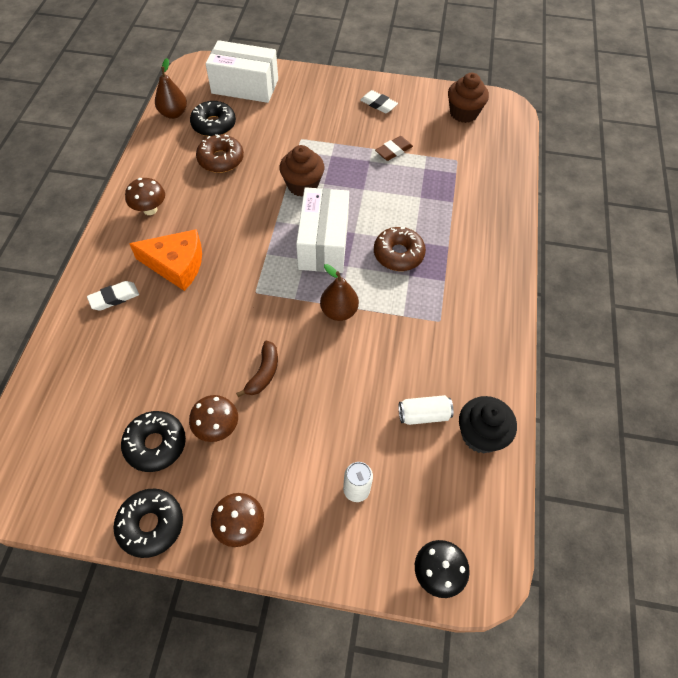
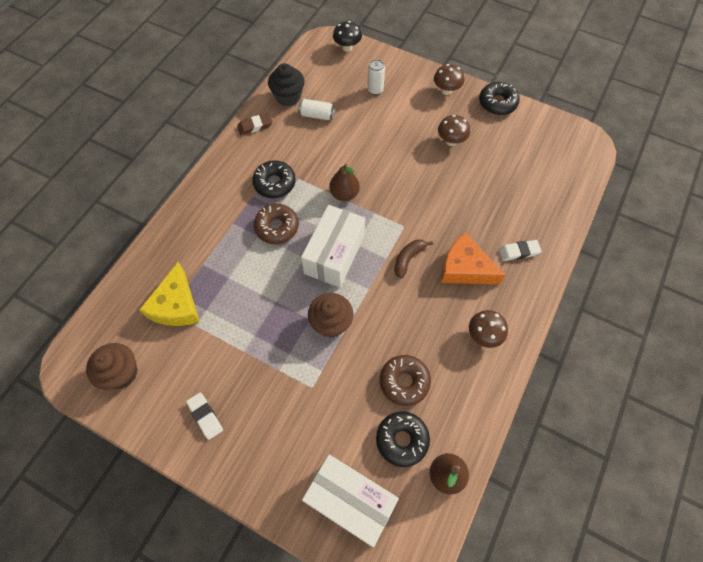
camera: 160 degrees left, 5 degrees up
(156, 444) = (492, 142): black donut -> black donut (274, 183)
(263, 373) = (413, 165): brown banana -> brown banana (408, 259)
(393, 151) = (224, 341): brown eraser -> brown eraser (255, 126)
(453, 165) = (176, 305): none -> yellow cheese

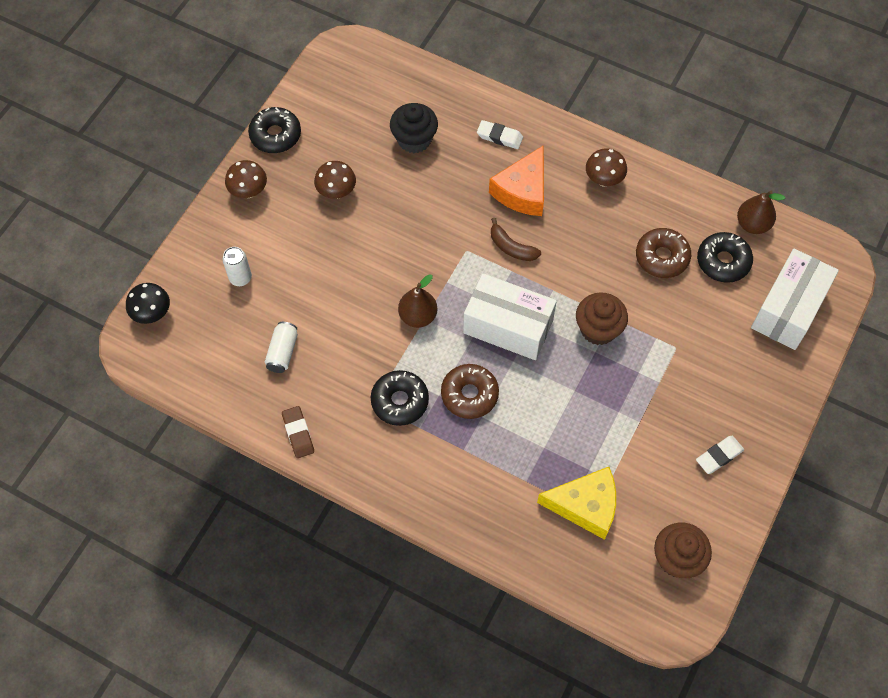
camera: 90 degrees left, 0 degrees up
(288, 97) = (245, 391): black cupcake -> black cupcake (414, 139)
(518, 252) = (499, 137): white eraser -> white eraser turned 60 degrees counterclockwise

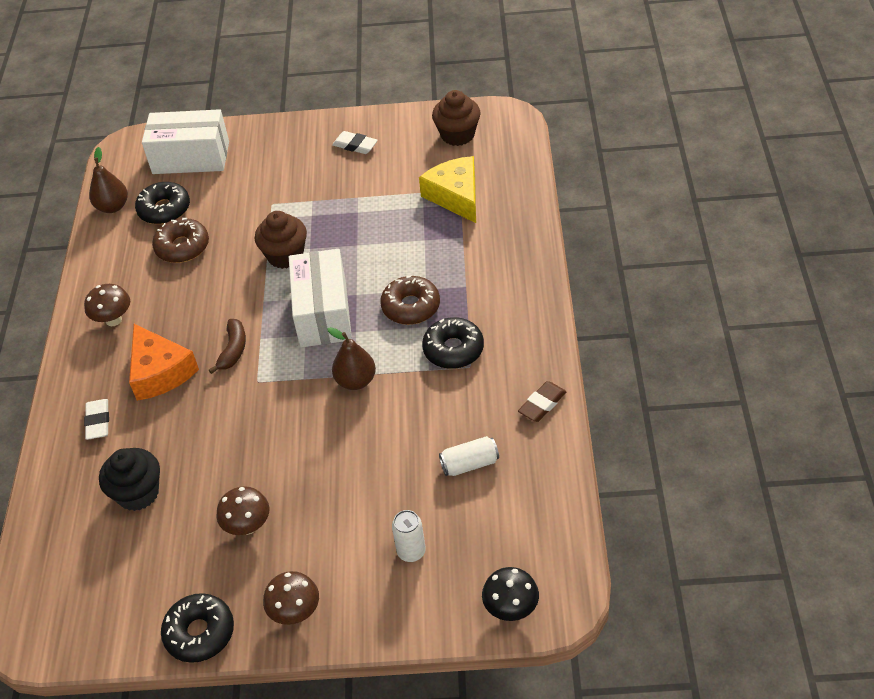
camera: 115 degrees left, 15 degrees down
(522, 191) = (160, 372): orange cheese -> orange cheese turned 60 degrees clockwise

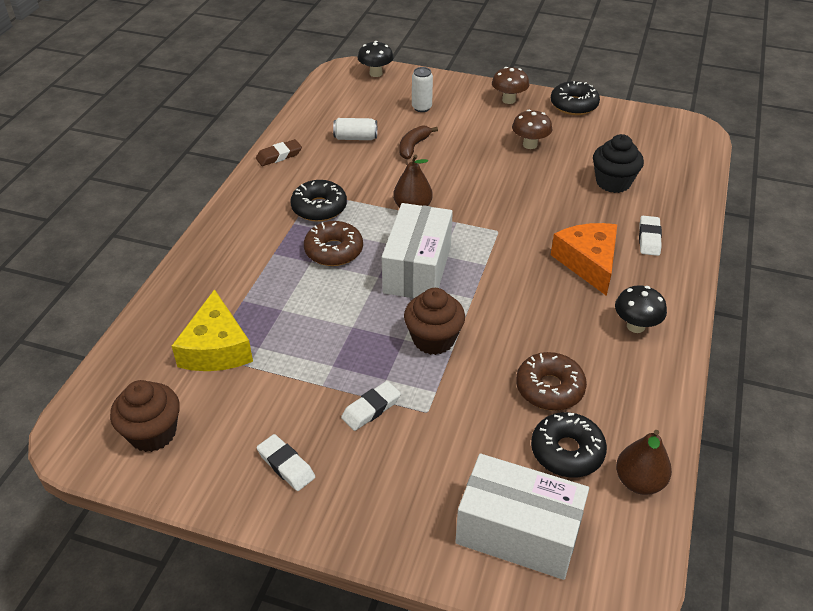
camera: 165 degrees left, 5 degrees down
(113, 320) = (635, 326): brown mushroom -> black mushroom
(233, 350) = (514, 262): brown banana -> brown banana (413, 147)
(313, 193) = (371, 409): none -> white eraser

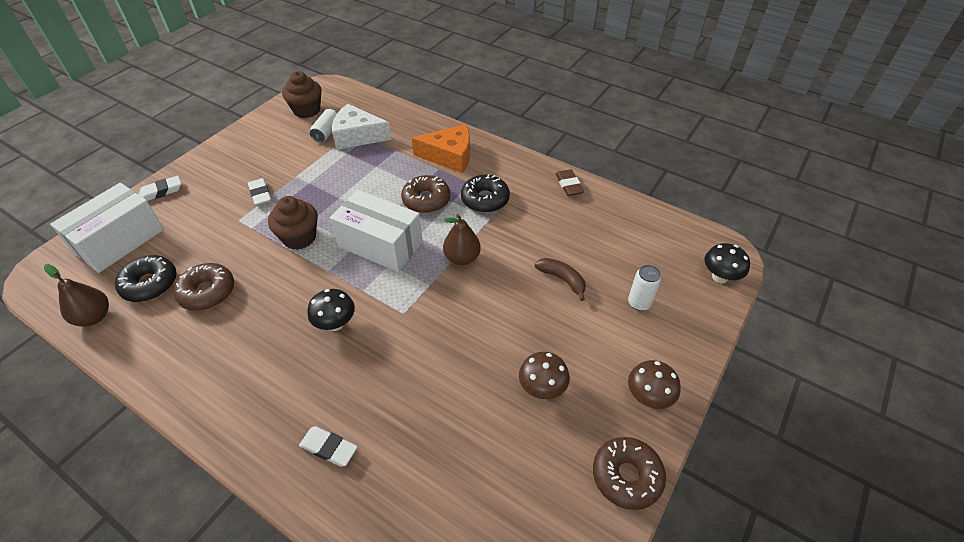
camera: 105 degrees right, 5 degrees up
(216, 348) = (357, 136): yellow cheese -> white cheese
(286, 465) = (246, 154): white eraser -> white eraser (161, 192)
(355, 138) = (588, 239): white can -> white can (327, 132)
(574, 105) = (626, 476): black donut -> brown donut
(588, 262) = (324, 372): orange cheese -> orange cheese (449, 156)
(613, 182) = (440, 453): black cupcake -> none
(635, 326) = (225, 379): black mushroom -> black mushroom (335, 324)

